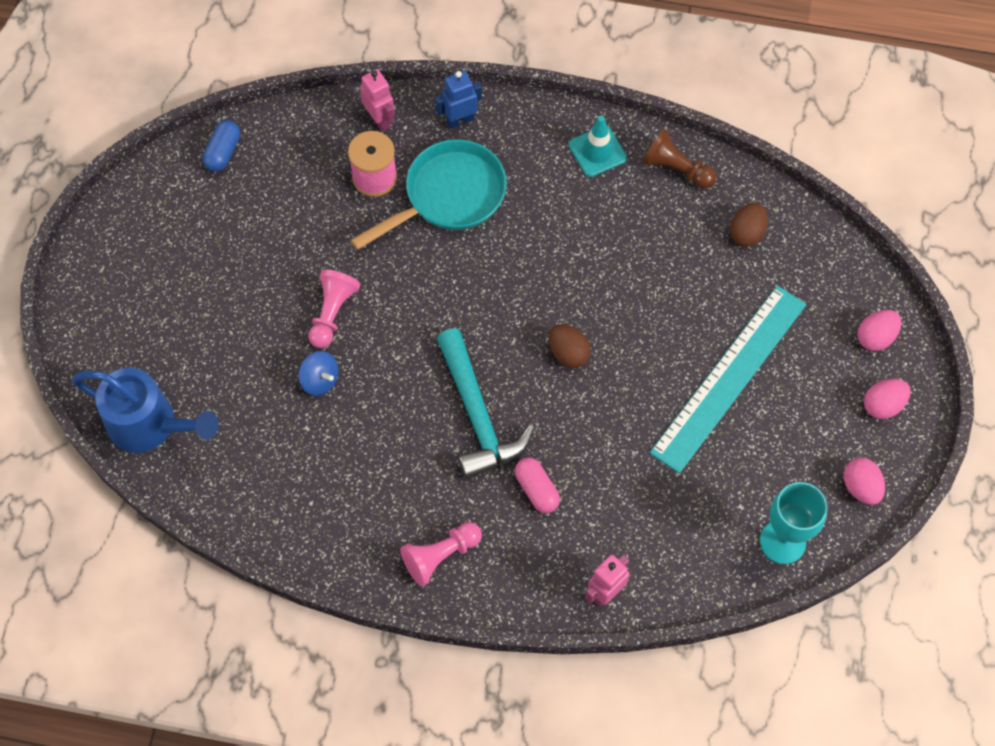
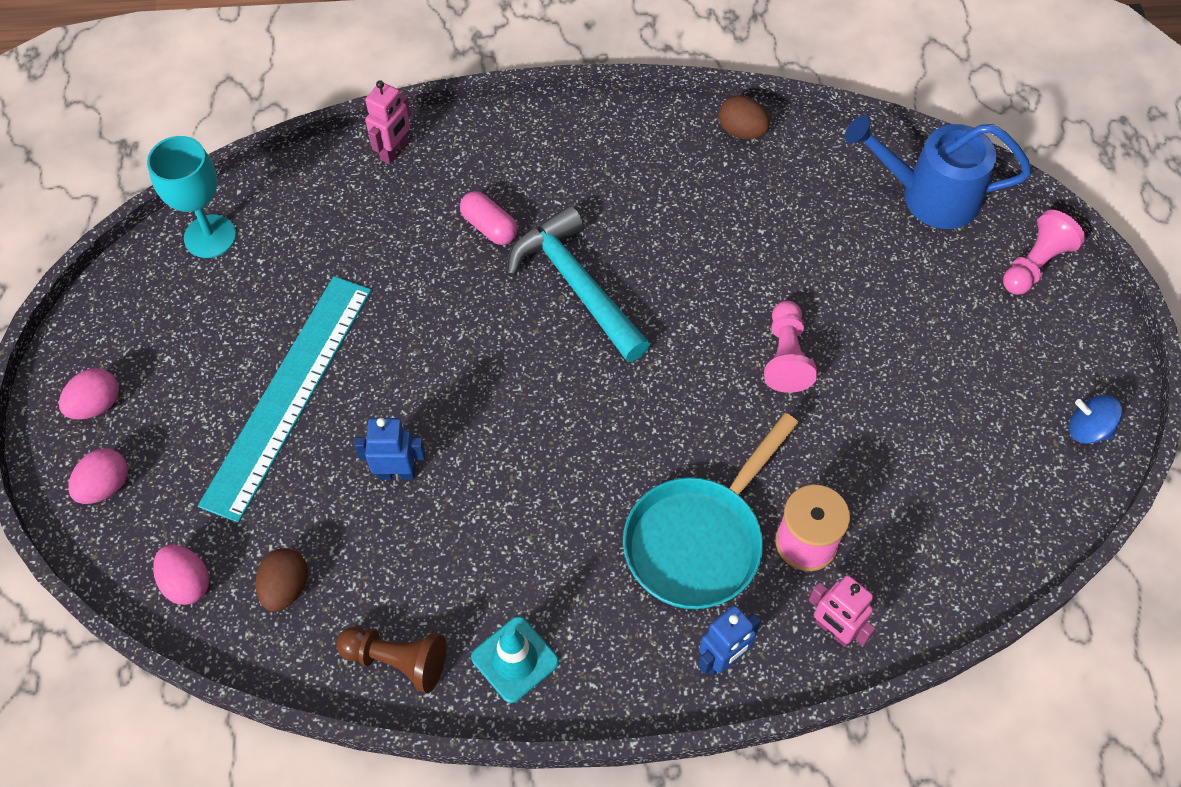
camera: 165 degrees right, 5 degrees down
(223, 152) = (1019, 527): blue capsule -> none
(320, 380) = (768, 281): blue spinning top -> blue spinning top (1088, 429)
(440, 556) = (573, 146): pink pawn -> pink pawn (1035, 264)
(568, 353) = (489, 376): brown egg -> brown egg (741, 131)
(654, 295) = (396, 473): none -> blue robot
(860, 487) = (123, 309): pink egg -> pink egg (187, 583)

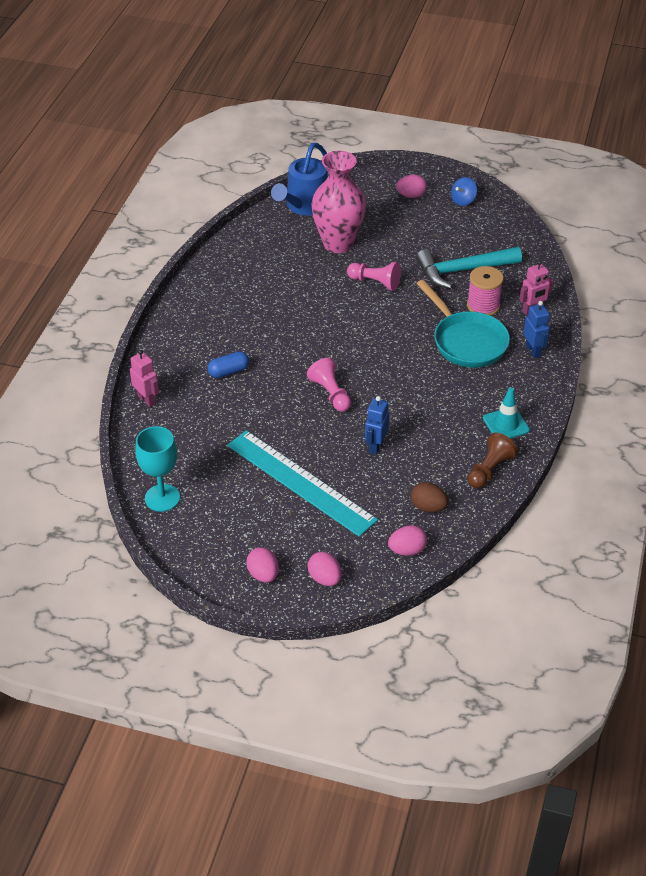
camera: 70 degrees left, 15 degrees down
(489, 227) = (228, 371): pink capsule -> blue capsule
(577, 285) = (289, 346): turquoise hammer -> turquoise hammer (462, 270)
(741, 131) = (221, 257): brown egg -> none
(858, 273) = (338, 244): none -> pink vase
(1035, 264) = (364, 186): pink pawn -> pink pawn (330, 394)
(1051, 342) = (411, 195): none -> pink egg

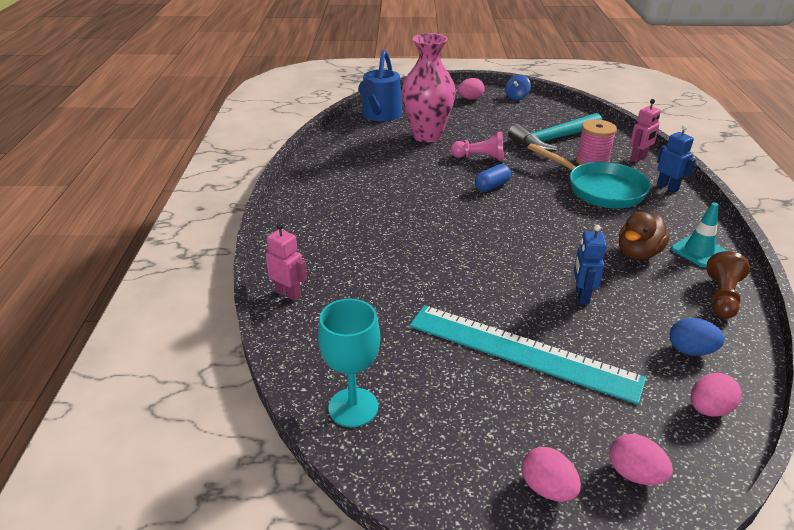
camera: 15 degrees left, 10 degrees down
(228, 371) = (373, 251): blue capsule -> blue capsule (492, 186)
(330, 394) = (497, 253): pink pawn -> none
(428, 507) = (690, 350): brown egg -> blue egg
(451, 416) = (638, 253): none -> brown duck

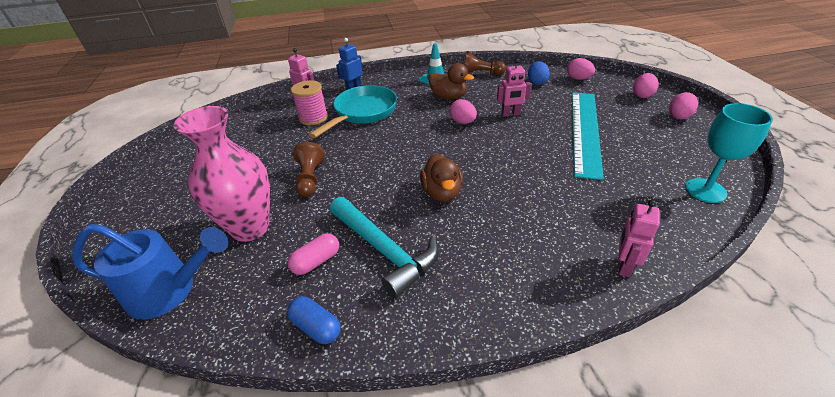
camera: 100 degrees left, 5 degrees up
(378, 158) = (316, 261): none -> pink capsule
(432, 218) = (442, 193): none -> brown duck
(470, 99) = (139, 206): pink egg -> pink egg (463, 122)
(480, 158) = (310, 179): pink pawn -> brown pawn
(492, 186) = (369, 165): blue capsule -> blue capsule (316, 327)
(516, 97) = (148, 170): blue spinning top -> none
(553, 139) = (268, 139): turquoise hammer -> turquoise hammer (384, 250)
(581, 296) = (510, 114): blue robot -> pink robot

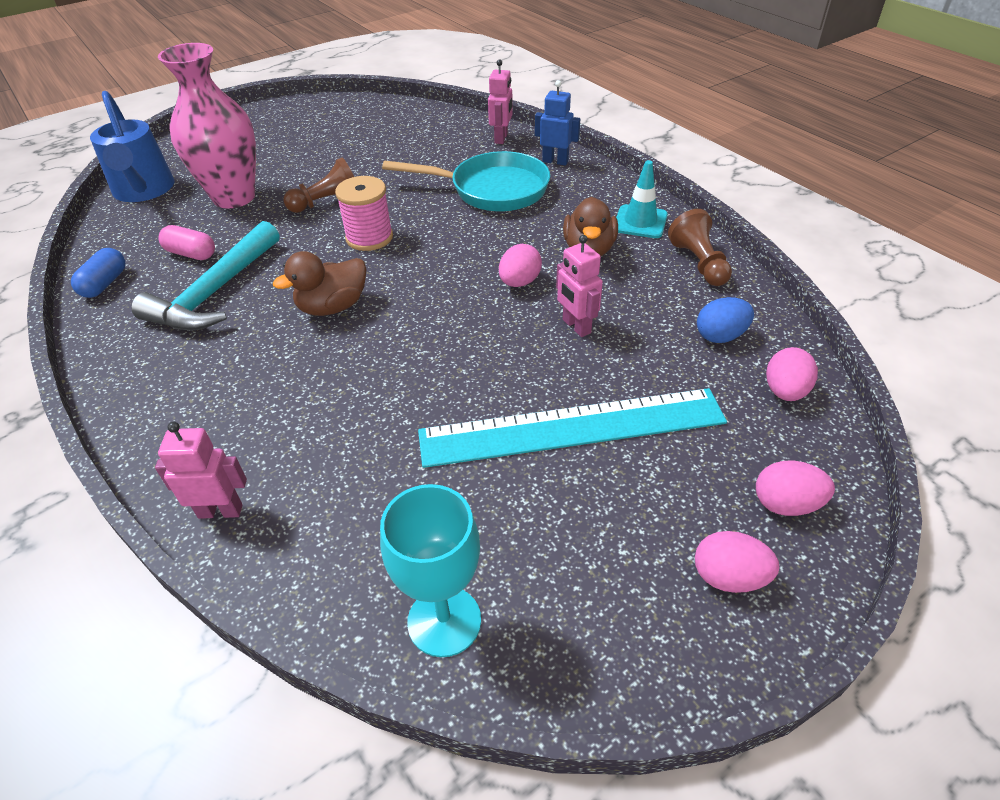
camera: 65 degrees right, 5 degrees up
(313, 118) = (457, 159): pink spool -> pink spool (369, 237)

